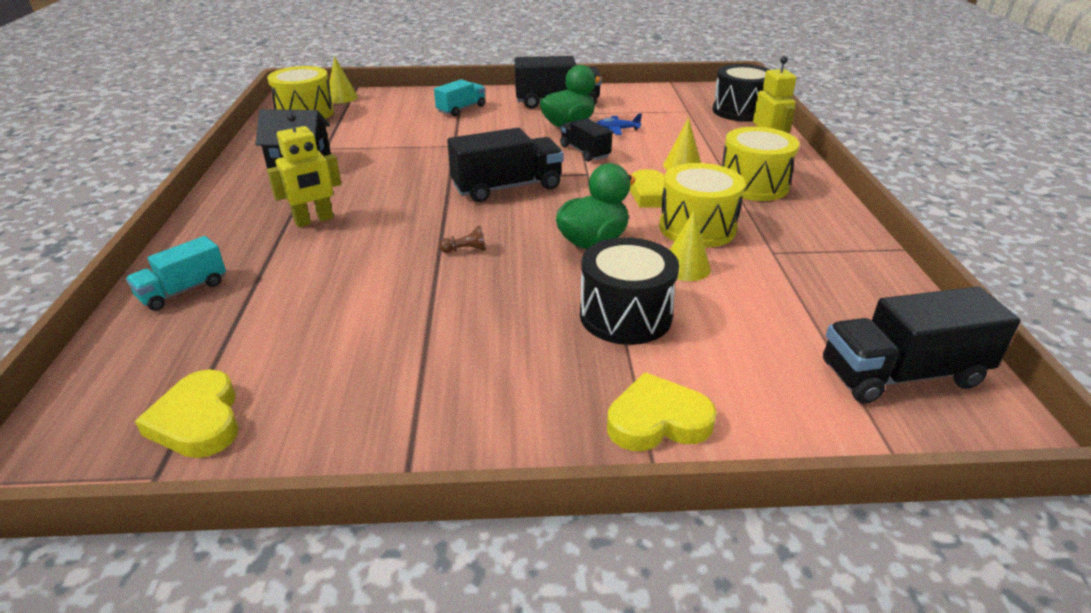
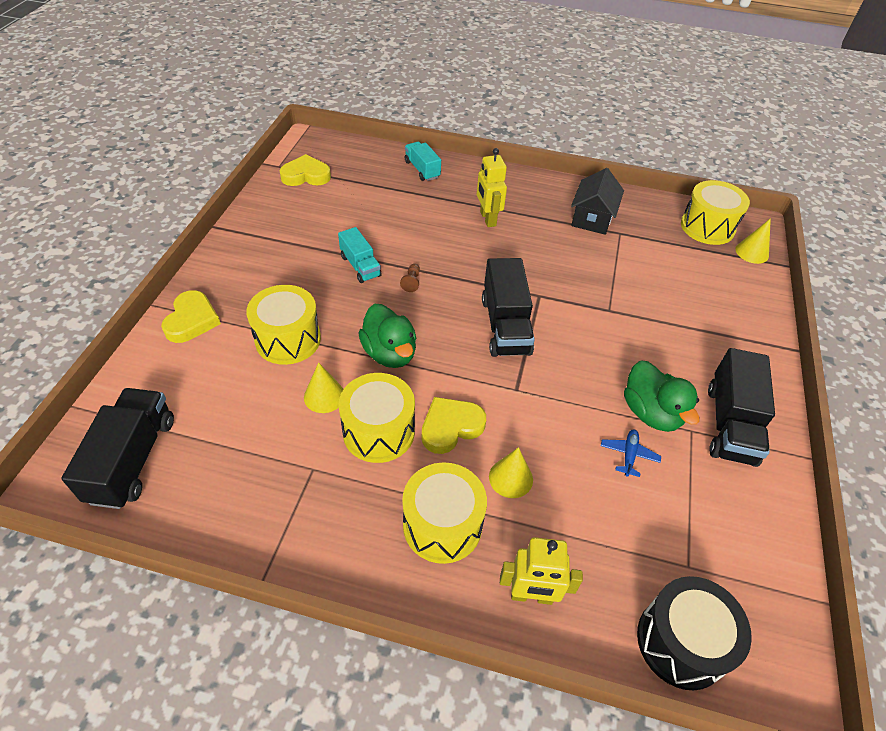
camera: 105 degrees right, 15 degrees up
(461, 109) = (711, 333): turquoise truck -> turquoise truck (360, 266)
(585, 152) = (570, 404): black truck -> none
(625, 315) = (288, 339): black drum -> yellow drum

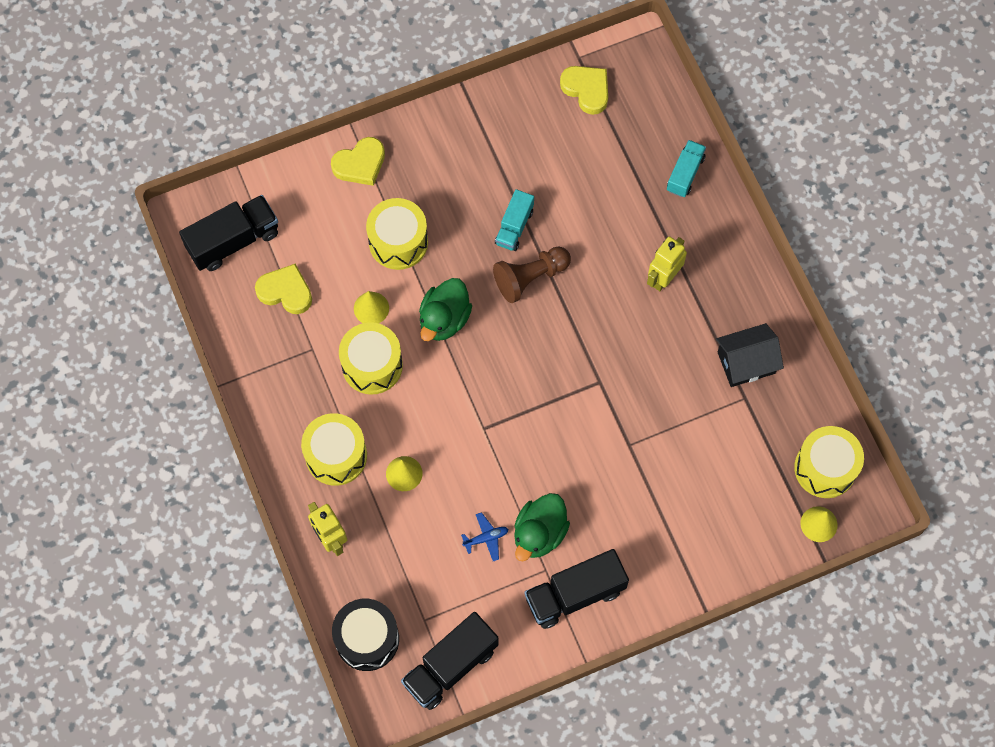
camera: 55 degrees right, 20 degrees up
(411, 282) = (530, 278): brown pawn -> brown pawn, size x2.27
(450, 427) = (413, 408): yellow heart -> yellow heart (285, 291)
(505, 326) = (542, 379): black truck -> black truck (450, 666)

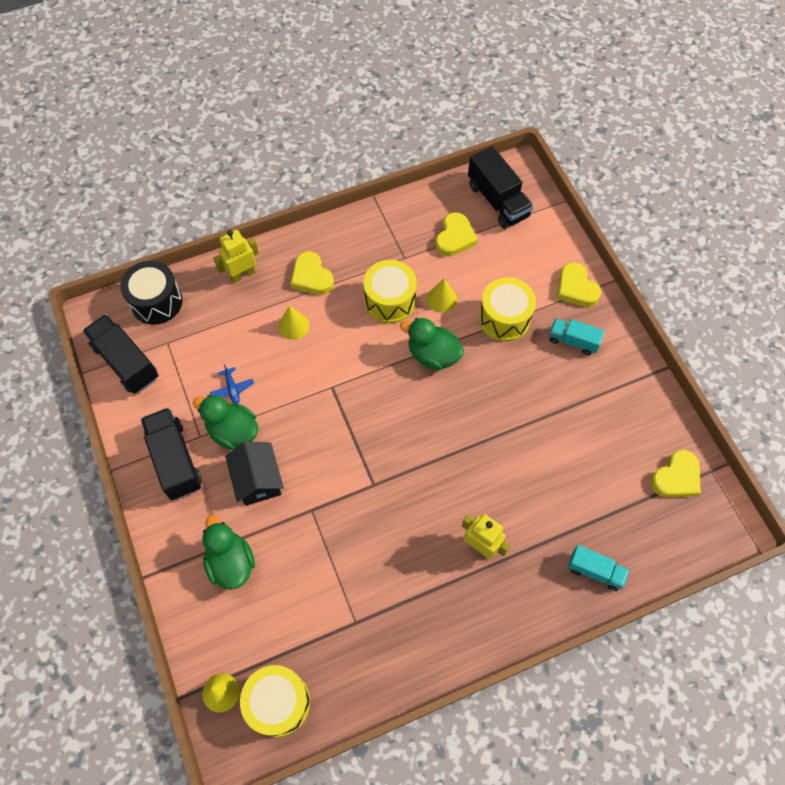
camera: 90 degrees right, 5 degrees down
(336, 455) = (311, 277): yellow drum -> yellow heart
(514, 227) = (525, 412): turquoise truck -> turquoise truck (573, 341)
(530, 278) = (475, 425): brown pawn -> none
(688, 524) = (231, 562): none -> green duck
(746, 362) = (392, 625): black house -> black house (258, 480)

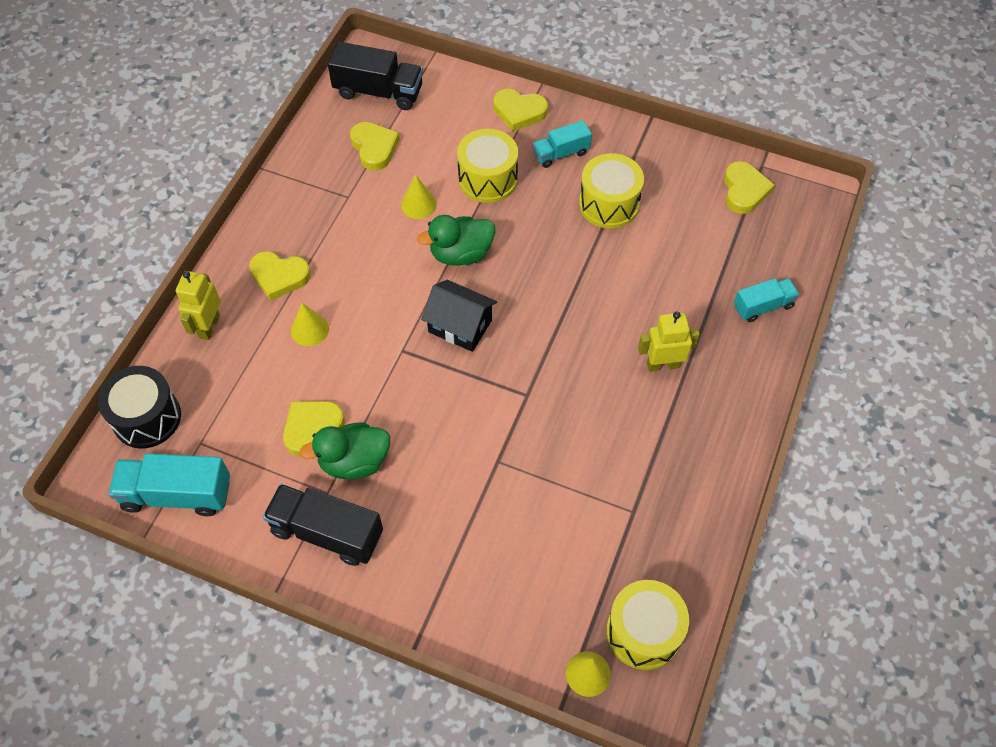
camera: 45 degrees left, 5 degrees down
(126, 362) = (177, 494): black truck -> turquoise truck
(231, 562) = (477, 566): green duck -> none
(232, 389) = (312, 428): blue plane -> yellow heart
(258, 480) = (423, 480): black house -> black house (460, 326)
(390, 301) = (374, 241): yellow drum -> yellow drum (609, 204)

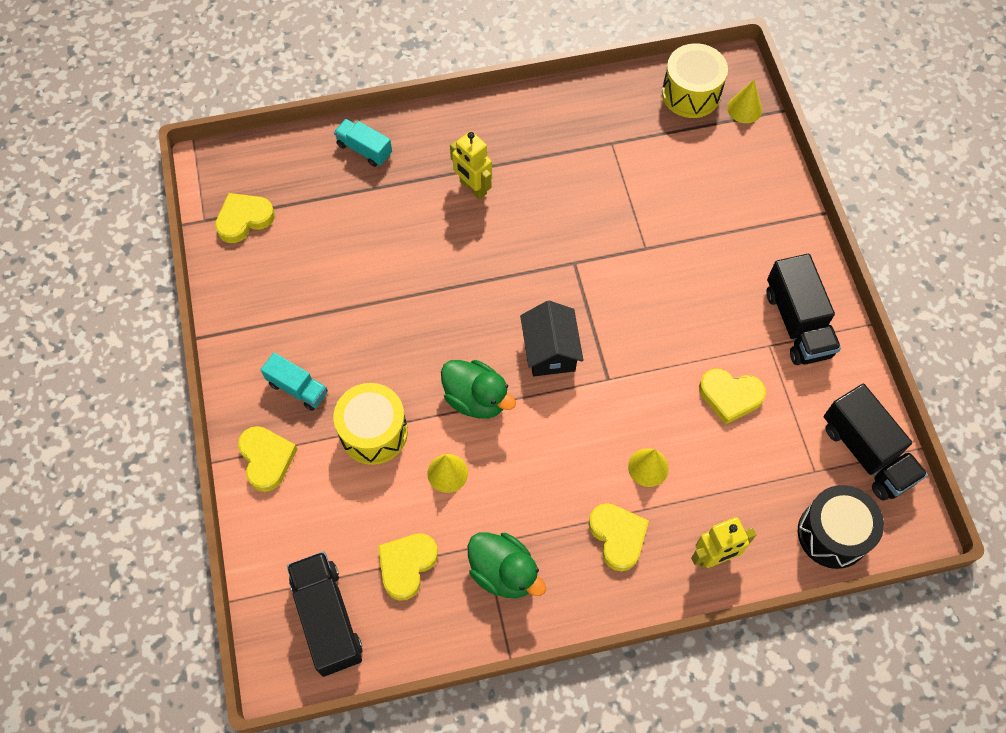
camera: 125 degrees left, 5 degrees up
(177, 494) = (866, 453): turquoise truck -> black truck
(354, 461) = (730, 345): green duck -> green duck (504, 572)
(609, 204) = (333, 314): yellow drum -> none

